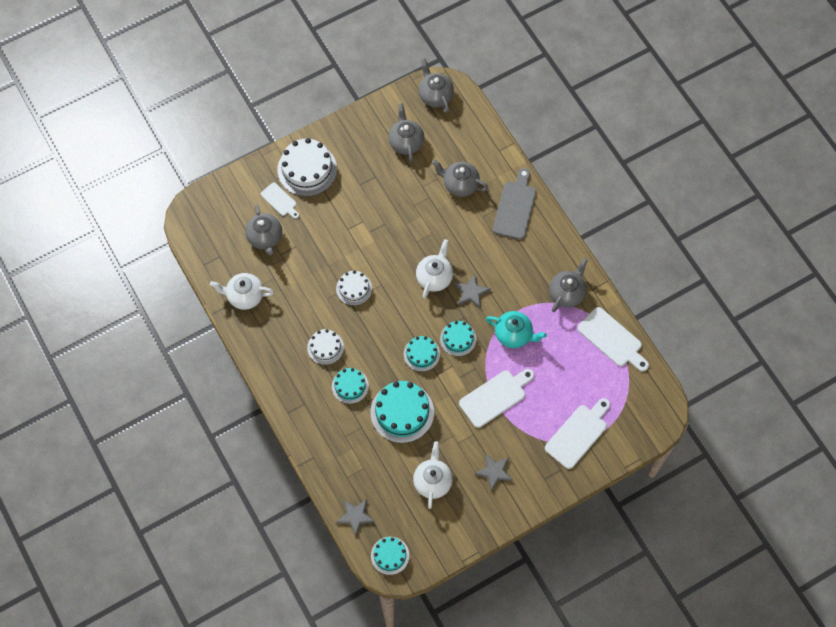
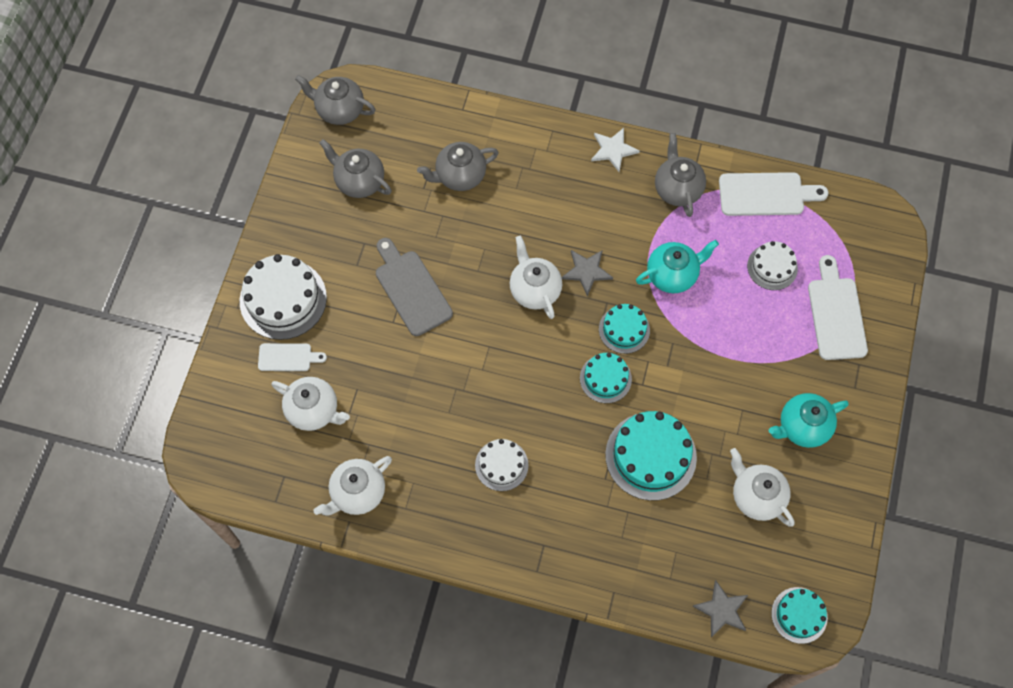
camera: 45 degrees left, 0 degrees up
(265, 238) = (314, 410): grey teapot -> white teapot
(350, 386) = (570, 480): turquoise cake -> none
(354, 288) = (465, 376): white cake -> white cake (772, 267)
(494, 471) = (802, 427): grey star -> turquoise teapot
(495, 397) = (722, 353): white cutting board -> none
(515, 207) = (538, 150): grey cutting board -> grey cutting board (411, 289)
(555, 242) = (613, 150): none -> white star

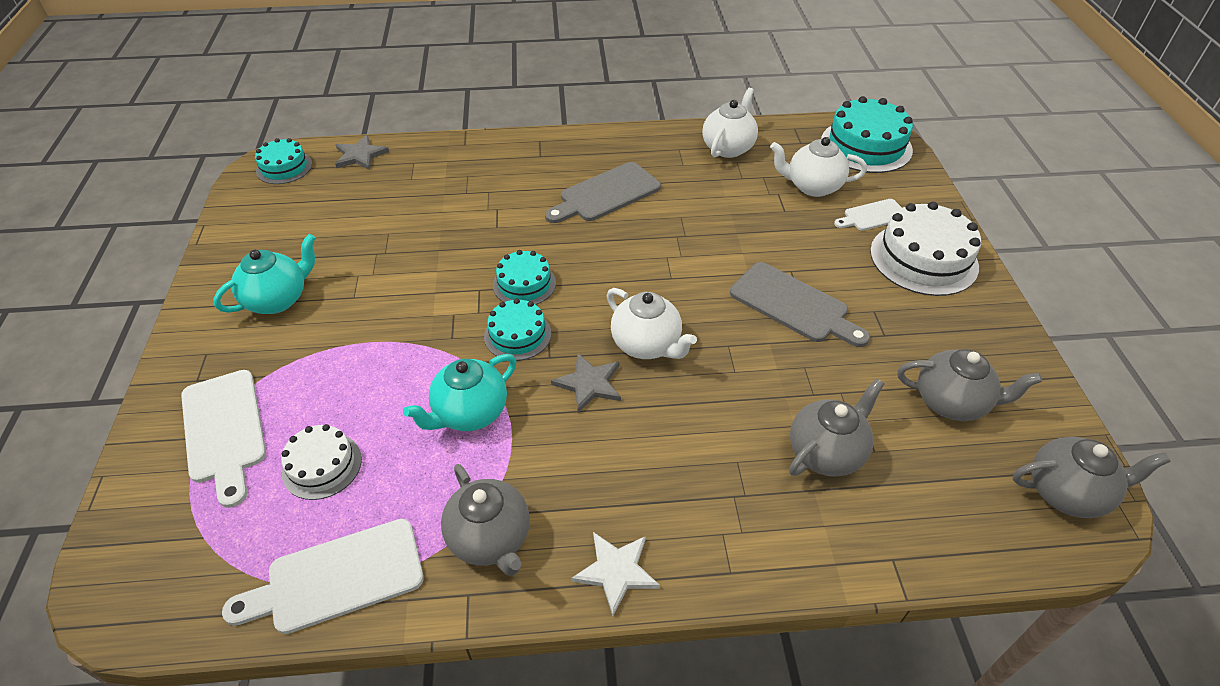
camera: 160 degrees right, 20 degrees down
(501, 465) = (606, 194): white cake -> grey cutting board
(650, 456) = (453, 235): turquoise cake -> turquoise cake (866, 146)
(756, 496) = (331, 232): white teapot -> none

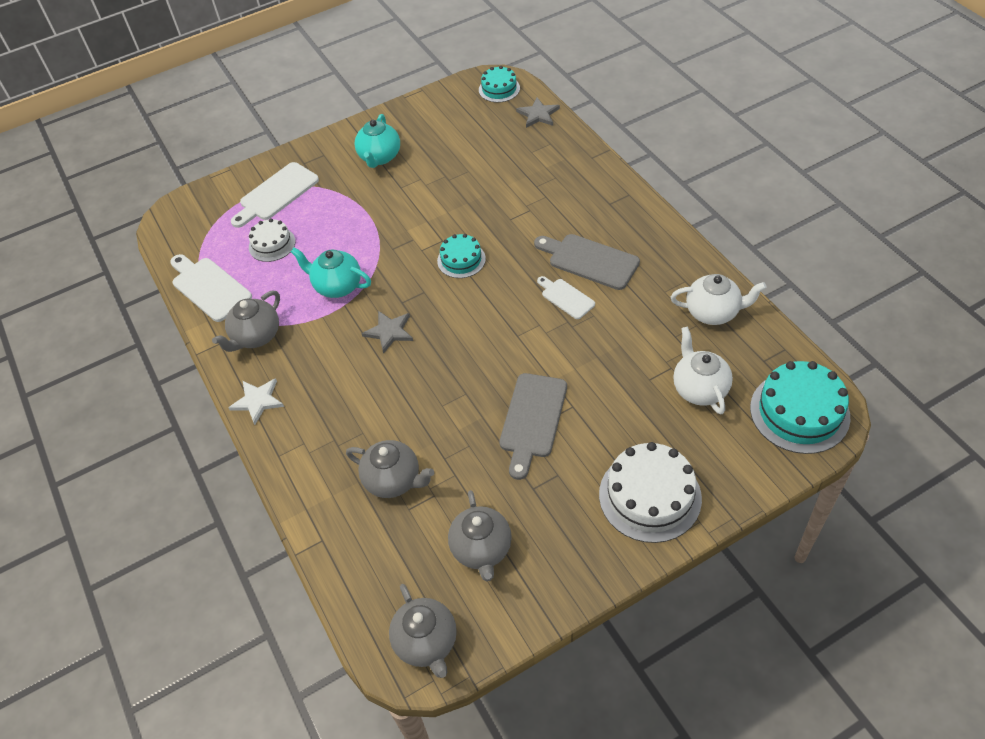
camera: 70 degrees right, 5 degrees up
(278, 299) = (380, 157): turquoise teapot -> turquoise teapot turned 75 degrees clockwise
(517, 335) = (412, 278): turquoise cake -> none
(647, 345) = (440, 348): white teapot -> none
(872, 216) = (687, 444): white cutting board -> white cutting board (566, 297)

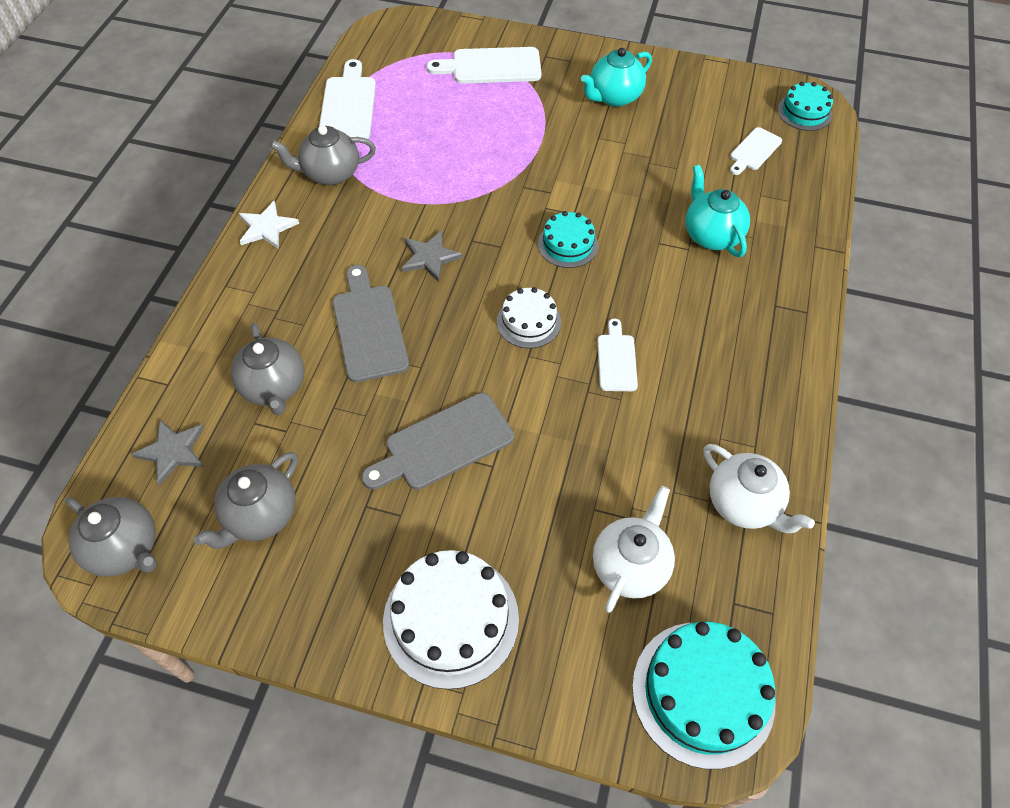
camera: 40 degrees right, 5 degrees up
(272, 244) = (436, 106): white cake -> white cake (528, 322)
(337, 286) = (439, 183): turquoise teapot -> turquoise teapot (711, 235)
(427, 643) = (126, 548): grey teapot -> grey teapot turned 75 degrees counterclockwise
(498, 130) = (754, 151): none -> white cutting board
(538, 114) = (813, 164): grey star -> grey star (172, 451)
(590, 260) = (684, 344): grey cutting board -> grey cutting board (369, 328)

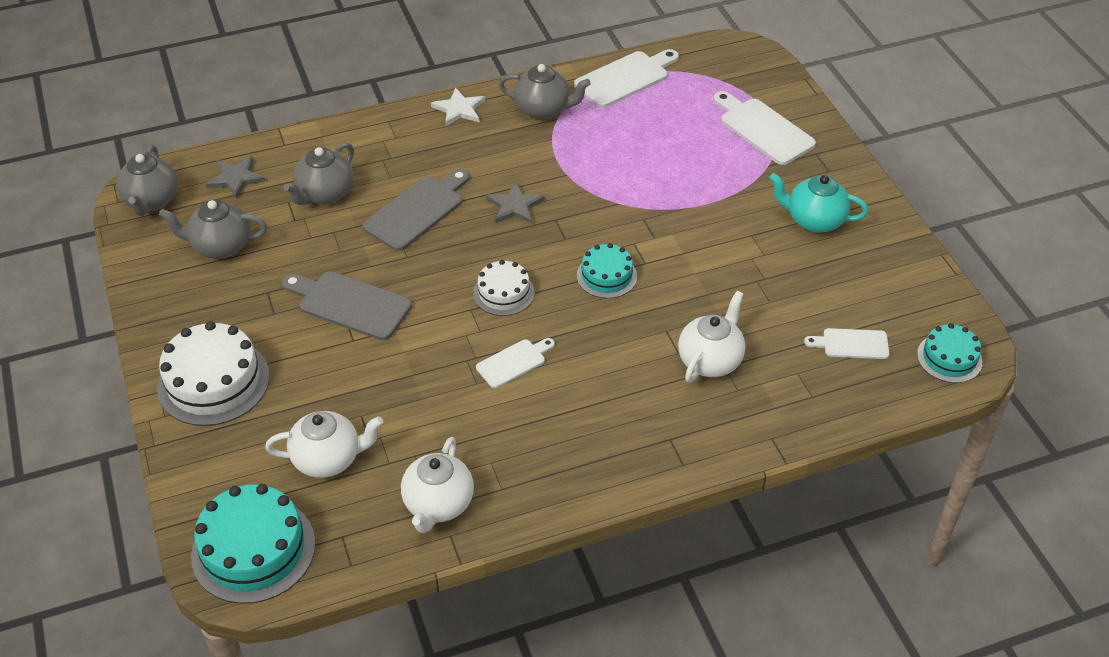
camera: 55 degrees right, 10 degrees down
(330, 174) = (543, 109): grey teapot -> grey teapot turned 150 degrees clockwise
(711, 235) = (710, 360): turquoise teapot -> white teapot

